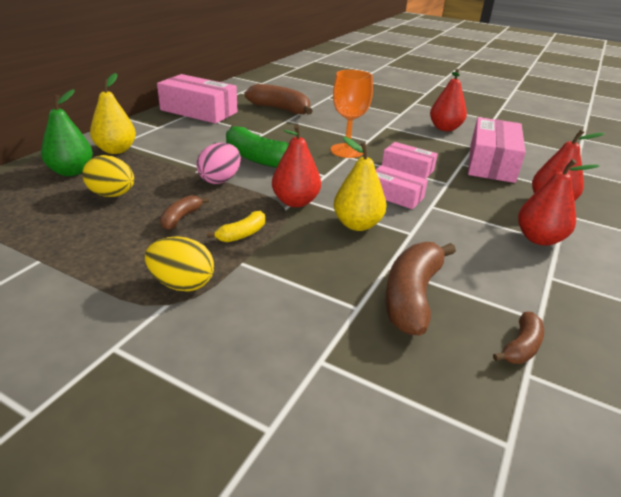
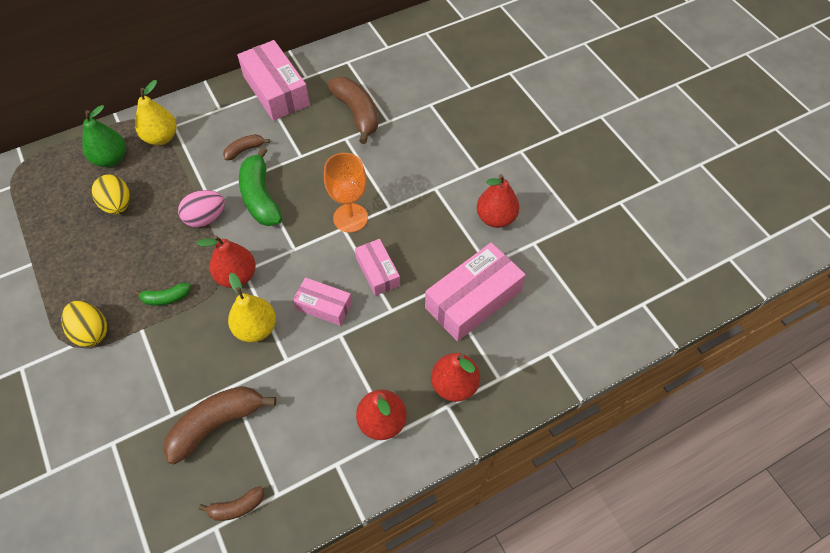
camera: 35 degrees right, 25 degrees up
(181, 218) = (141, 258): brown banana -> brown banana (244, 150)
(242, 234) = (166, 298): yellow banana -> green banana
(394, 195) = (324, 306): pink box -> pink box turned 45 degrees counterclockwise

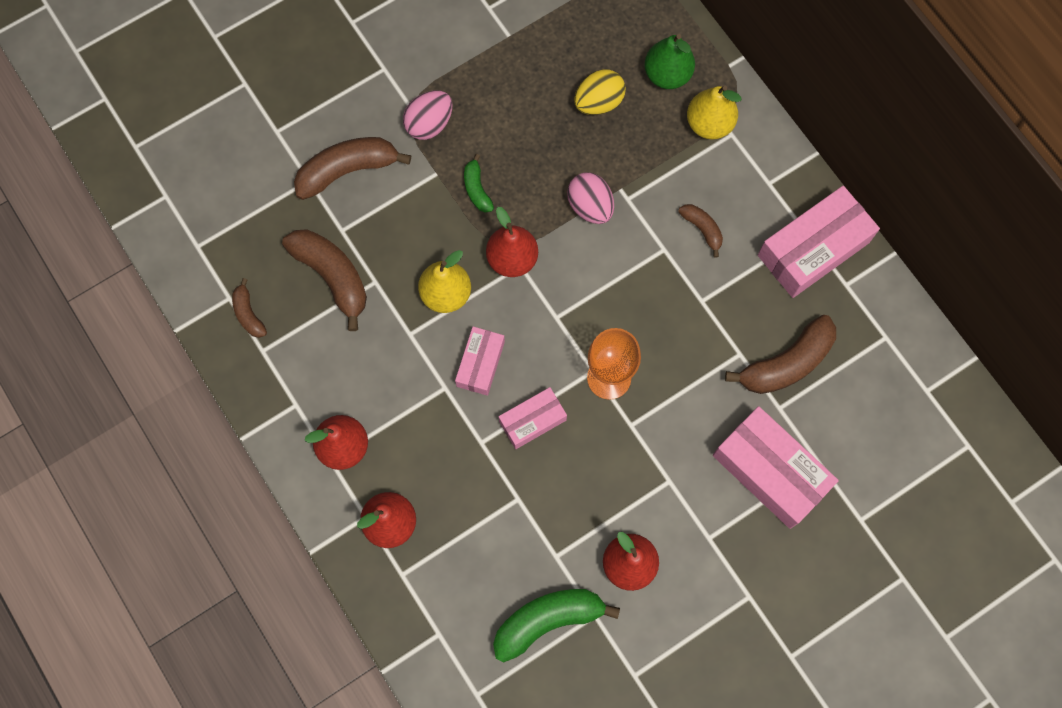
camera: 85 degrees right, 15 degrees up
(91, 332) = (429, 124): yellow egg -> pink egg
(114, 405) = (348, 170): none -> brown banana
(260, 197) = (629, 263): green banana -> green banana (548, 620)
(473, 299) = (503, 539): pink box -> pink box (770, 471)

